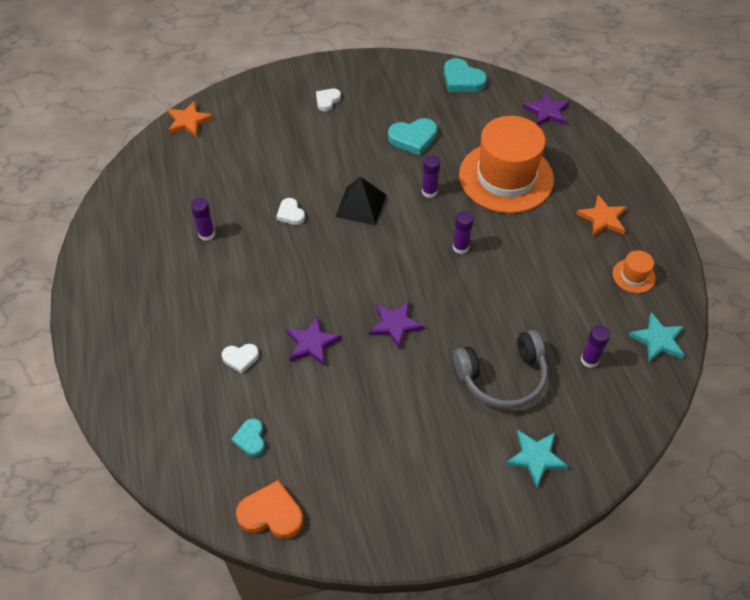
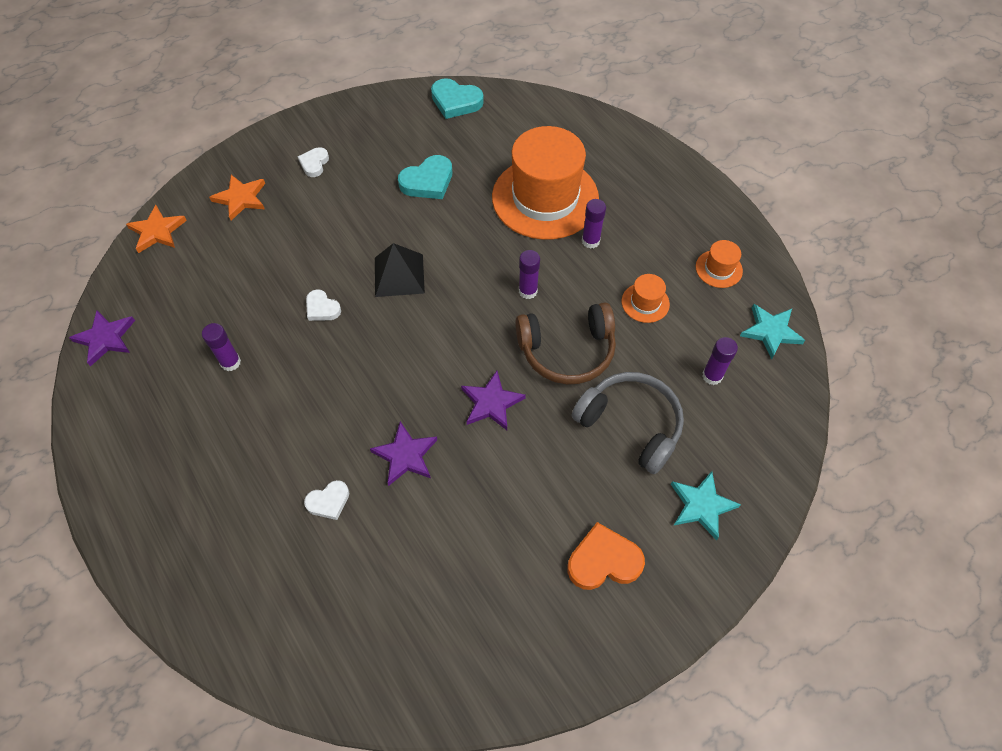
camera: 20 degrees left, 5 degrees up
(250, 439) = (378, 597): turquoise heart -> none
(271, 514) = (437, 681): orange heart -> orange heart (603, 561)
(429, 192) = (469, 237): purple glue stick -> purple glue stick (590, 241)
(474, 303) = (567, 350): none -> brown headphones
(502, 377) = (630, 425): grey headphones -> grey headphones turned 105 degrees counterclockwise
(547, 112) = (559, 114): purple star -> purple star (105, 338)
(556, 285) = (645, 303): none -> orange hat
(603, 218) = (663, 215): orange star -> orange star (241, 198)

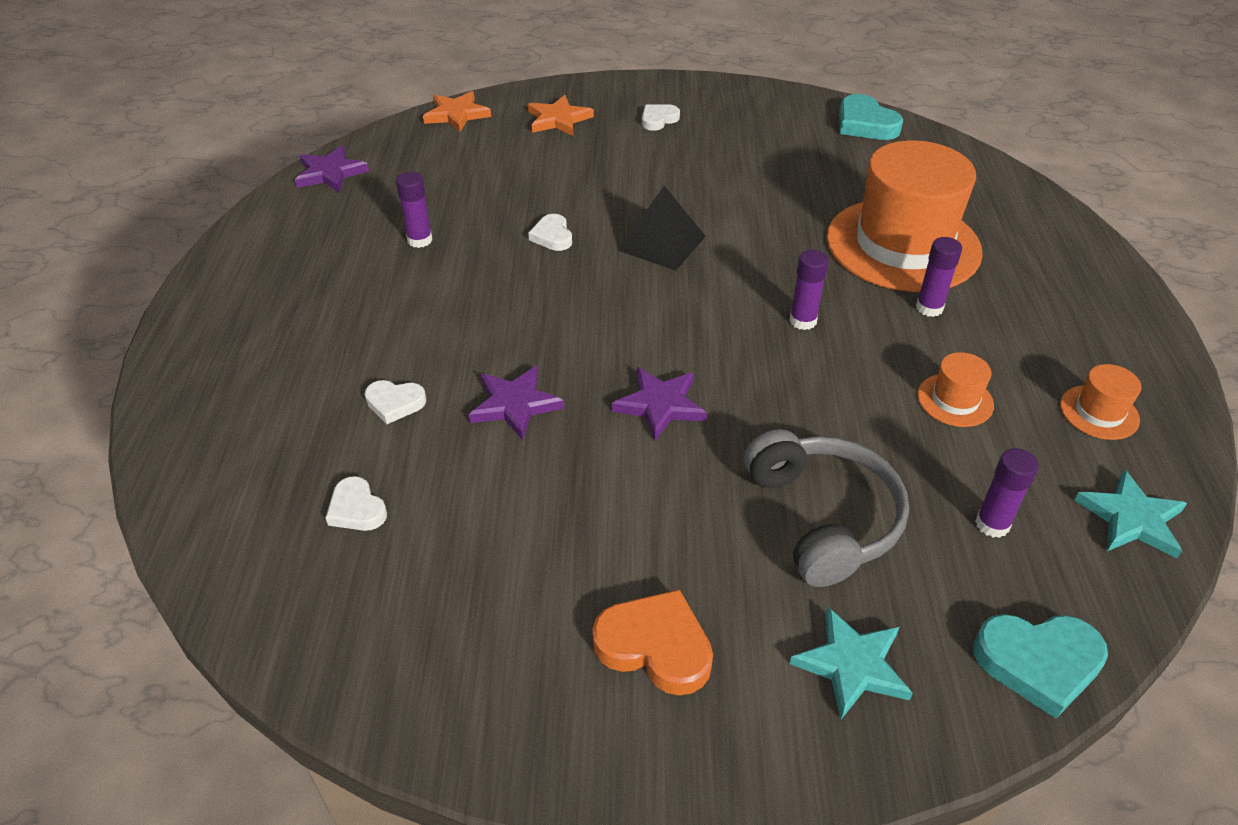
camera: 35 degrees right, 15 degrees down
(371, 589) = (356, 509): none -> white heart
(428, 181) = (770, 178): turquoise heart -> turquoise heart (1038, 663)
(567, 350) = (803, 400): brown headphones -> none

